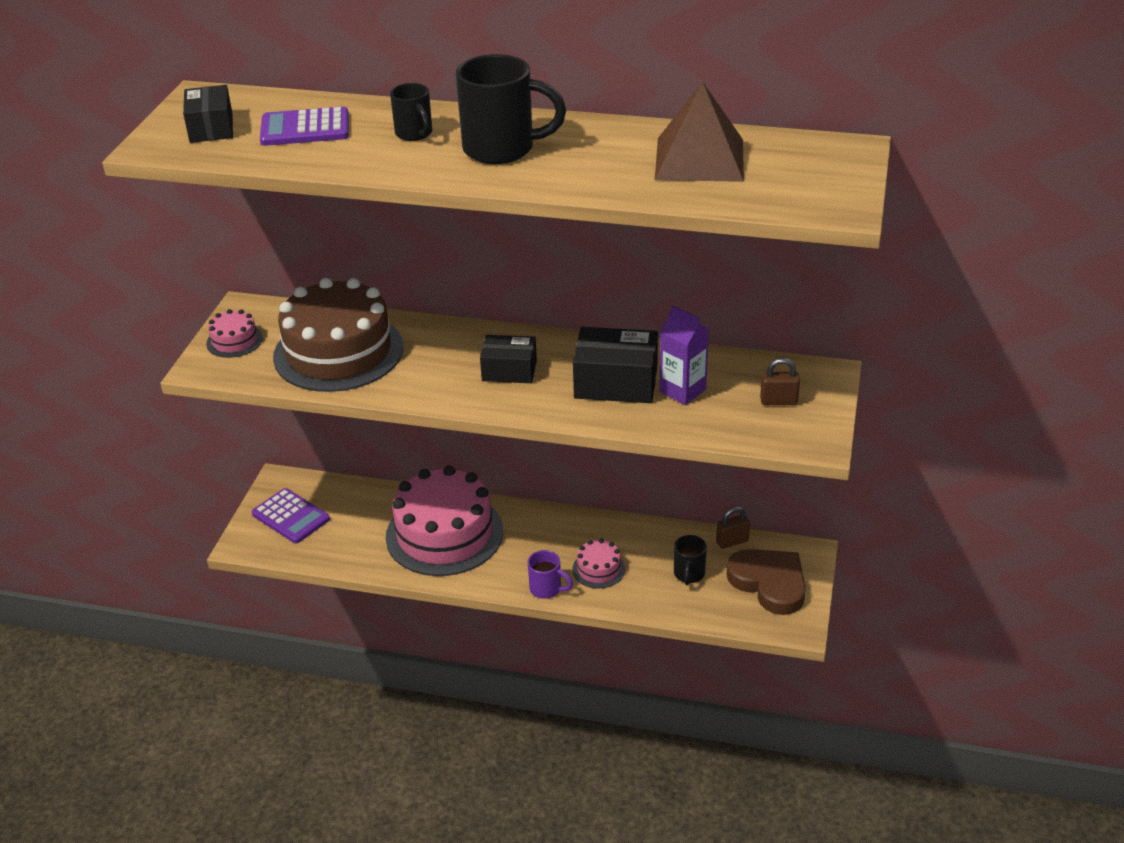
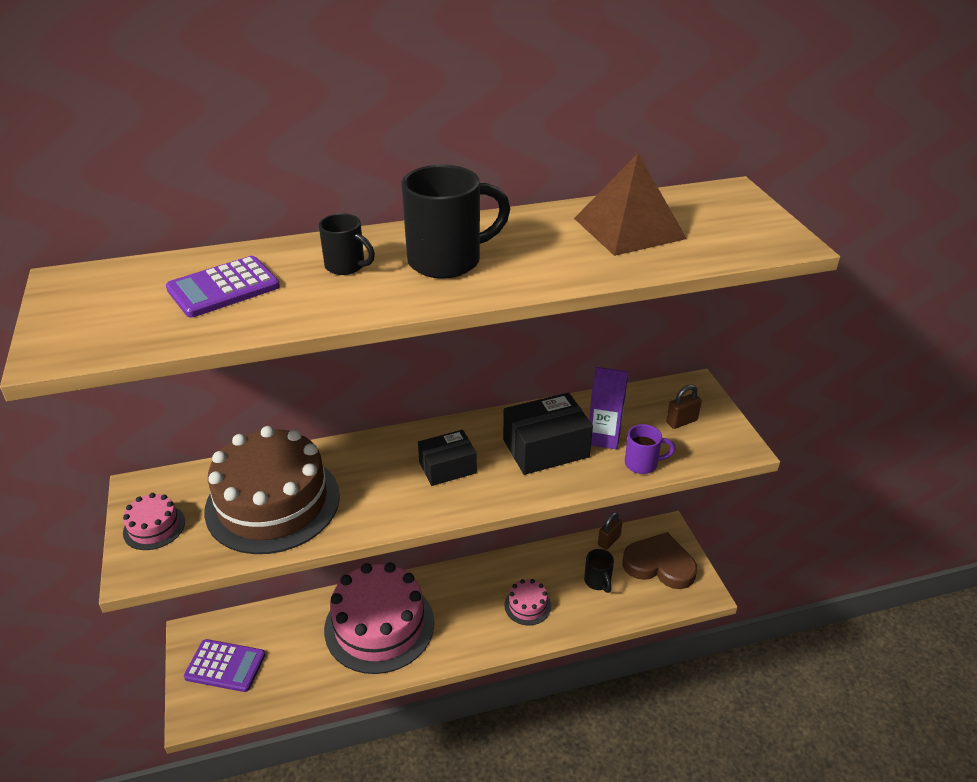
camera: 30 degrees left, 0 degrees up
(211, 128) = (112, 313): black box -> none
(547, 589) = (499, 641): purple mug -> purple mug (642, 464)

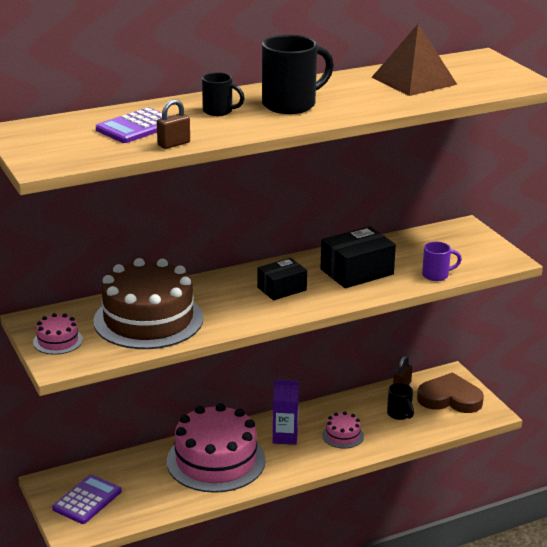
camera: 10 degrees left, 10 degrees down
(225, 666) = (87, 500): purple calculator -> purple calculator turned 60 degrees counterclockwise
(603, 437) = (401, 262): purple carton -> purple carton (285, 437)
(681, 421) = (460, 248): brown padlock -> brown padlock (174, 144)

